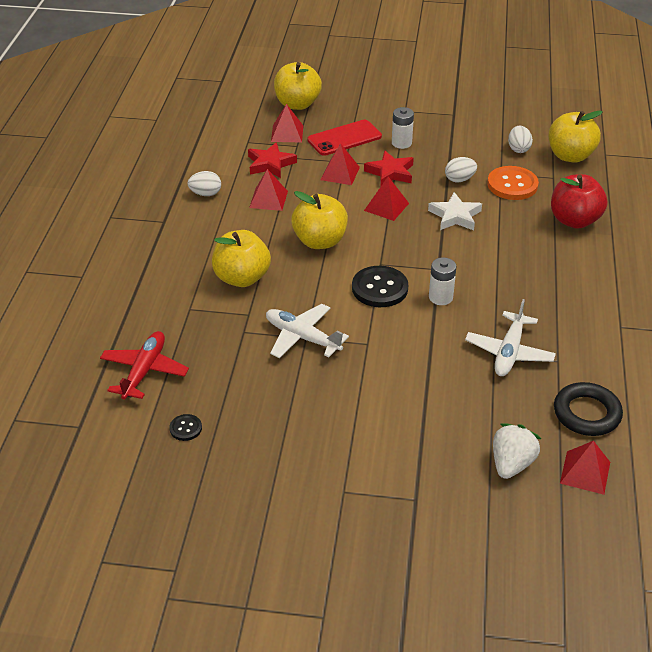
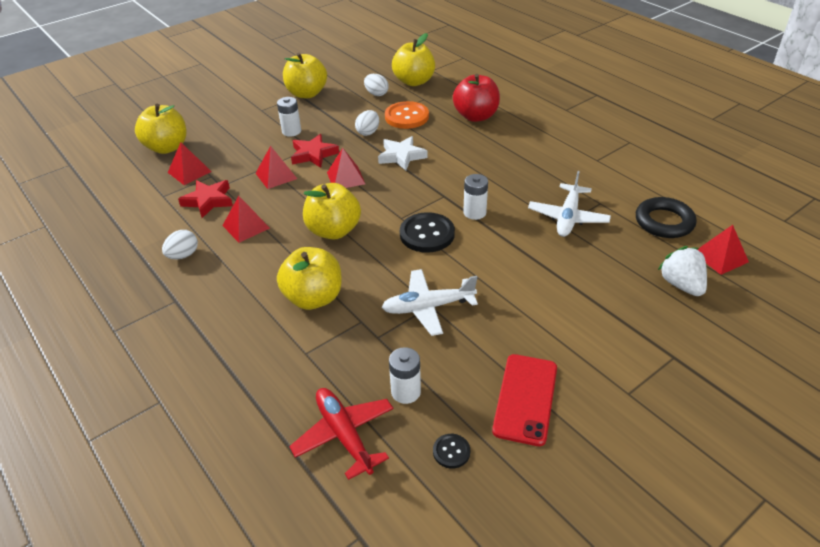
camera: 45 degrees left, 0 degrees up
(211, 376) = (406, 392): none -> white battery
(344, 138) = (243, 151): red phone -> red phone (525, 399)
(460, 116) = (307, 94): none -> yellow apple
(509, 352) = (568, 217): white plane -> white plane turned 45 degrees clockwise

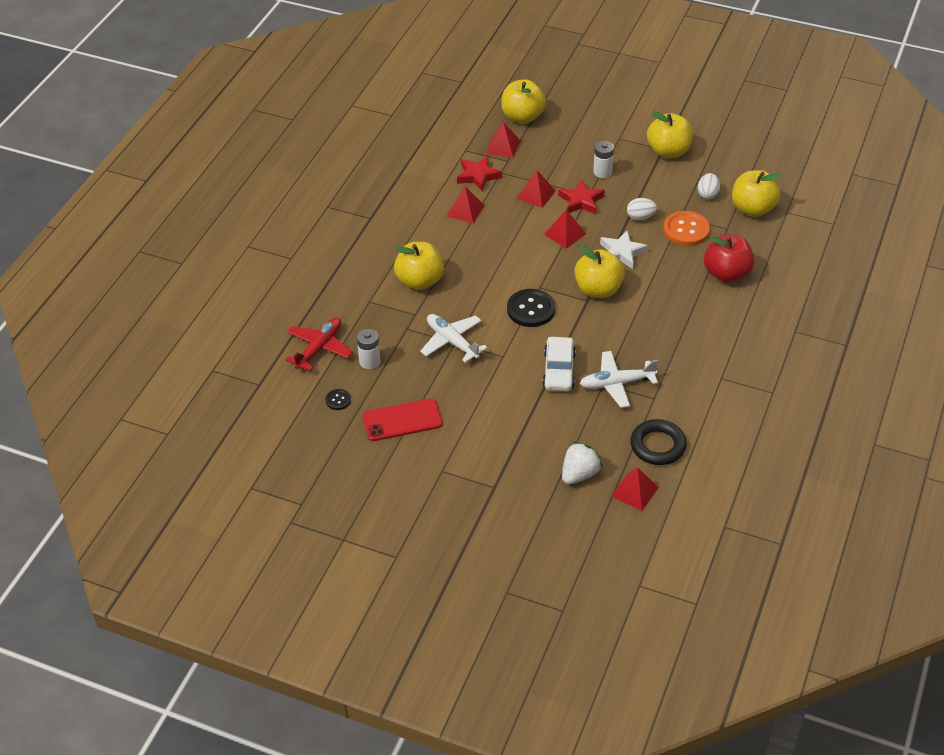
camera: 60 degrees right, 5 degrees up
(183, 255) = (413, 197): white egg -> none
(333, 231) = (496, 258): yellow apple -> yellow apple (598, 290)
(474, 213) = (579, 326): white battery -> none
(525, 246) = (559, 370): none -> white car

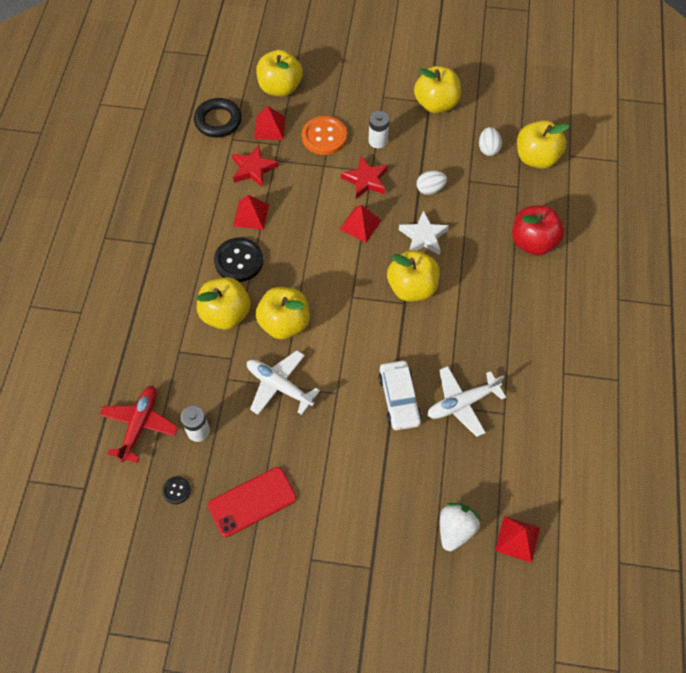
camera: 15 degrees left, 15 degrees up
(471, 296) = (284, 323): none -> yellow apple
(531, 309) = (350, 327): black button -> black button (239, 261)
(536, 194) = (318, 181): red pyramid -> none
(657, 445) = (524, 473): black ring -> black ring (218, 121)
(686, 230) = (479, 196): orange button -> orange button (324, 137)

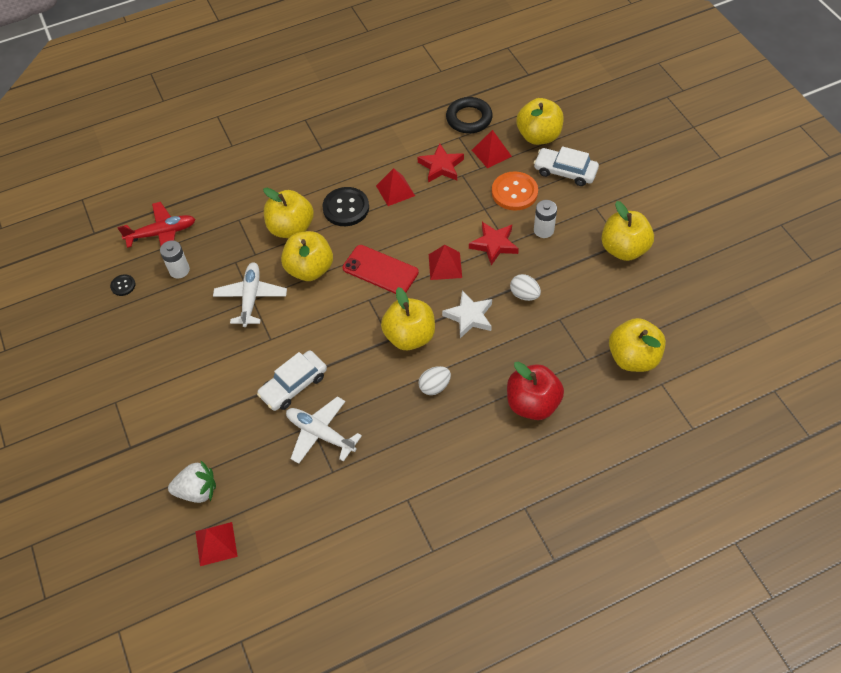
camera: 60 degrees right, 5 degrees down
(252, 502) = (141, 337): red phone -> red phone (380, 270)
(331, 93) = (565, 171): none -> white car
(488, 149) = (609, 314): white egg -> white egg (434, 386)

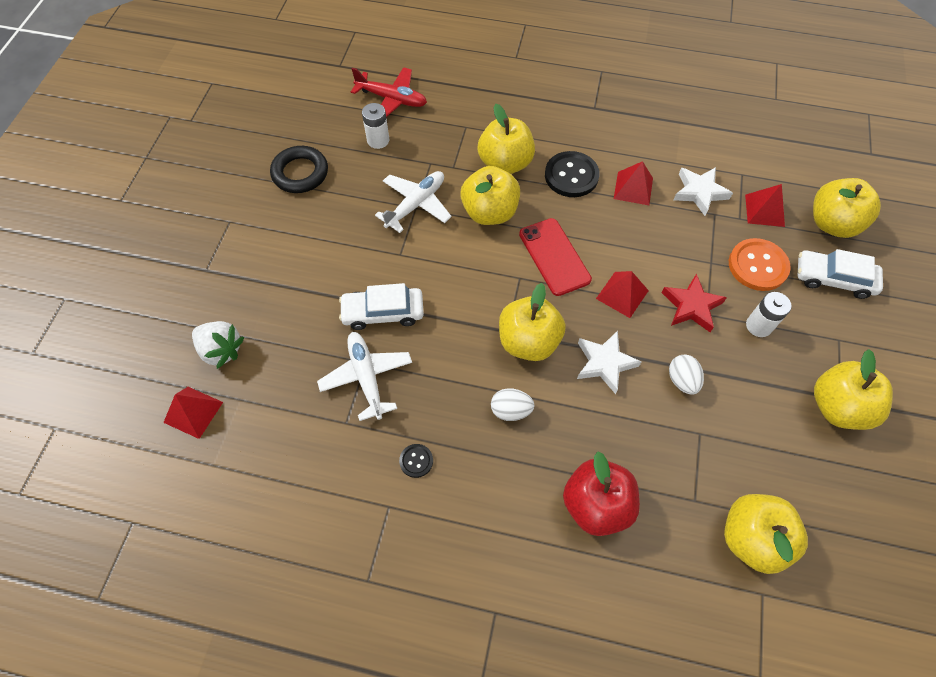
camera: 35 degrees right, 5 degrees up
(123, 285) = (322, 125): black button -> black button (416, 461)
(441, 166) = (699, 192): red star -> white star
(469, 118) = (768, 162): black ring -> black ring (300, 173)
(565, 171) = (833, 279): white car -> white car turned 45 degrees counterclockwise

